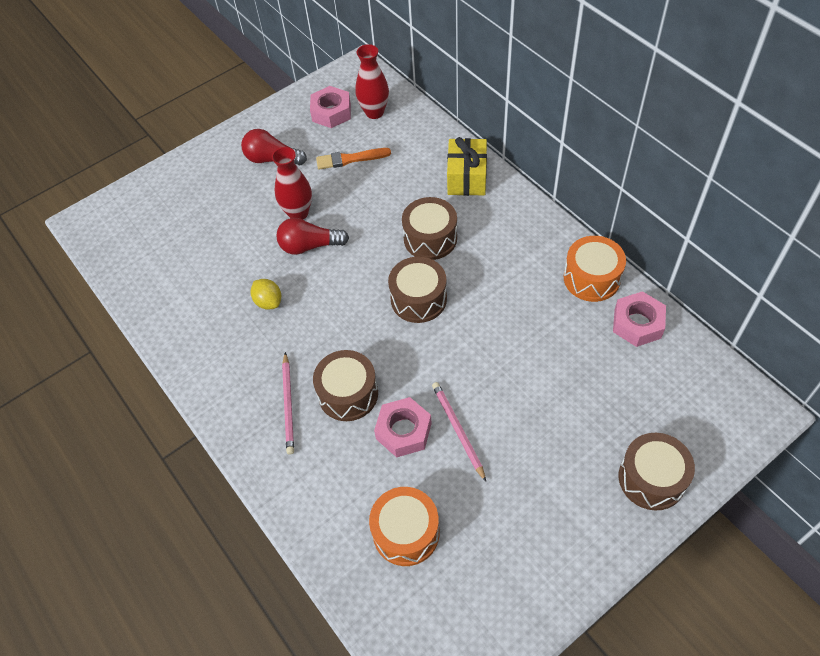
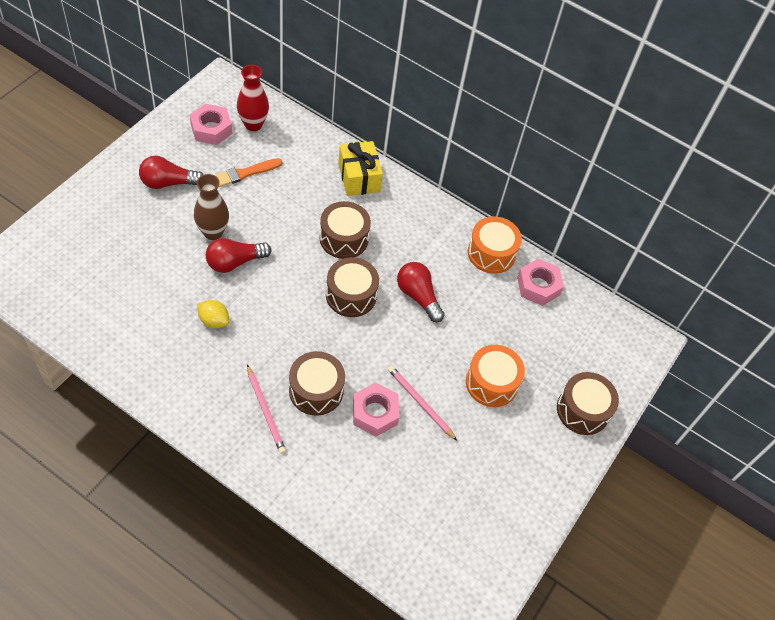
camera: 30 degrees left, 0 degrees up
(298, 213) = (213, 232): red vase -> brown vase
(406, 532) = (404, 497): orange drum -> orange drum (491, 383)
(492, 312) = (418, 296): none -> red light bulb

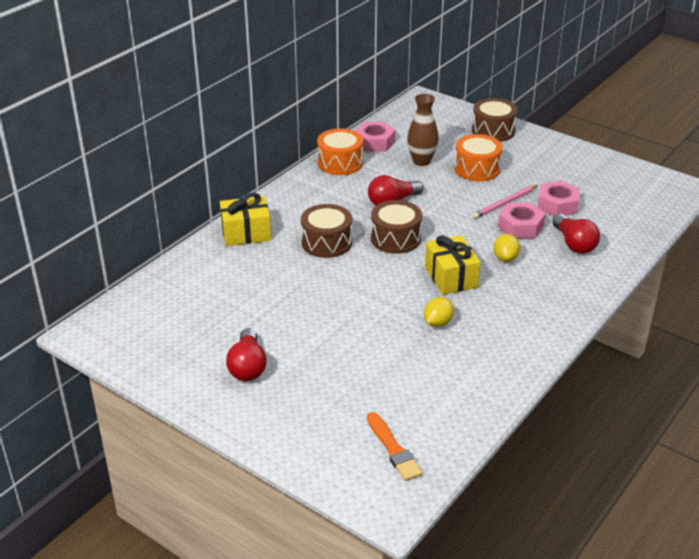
camera: 80 degrees left, 20 degrees down
(211, 129) = (164, 337): pink nut -> pink nut (557, 205)
(213, 232) = (321, 328): brown vase -> brown vase (421, 161)
(234, 262) = (361, 311): red light bulb -> red light bulb (574, 244)
(245, 173) = (236, 308): orange brush -> orange brush (393, 449)
(253, 124) = (161, 305): red vase -> none
(265, 411) = (534, 286): pink pencil -> none
(284, 338) = (451, 277): none -> yellow gift
(316, 390) = (505, 258): brown drum -> yellow lemon

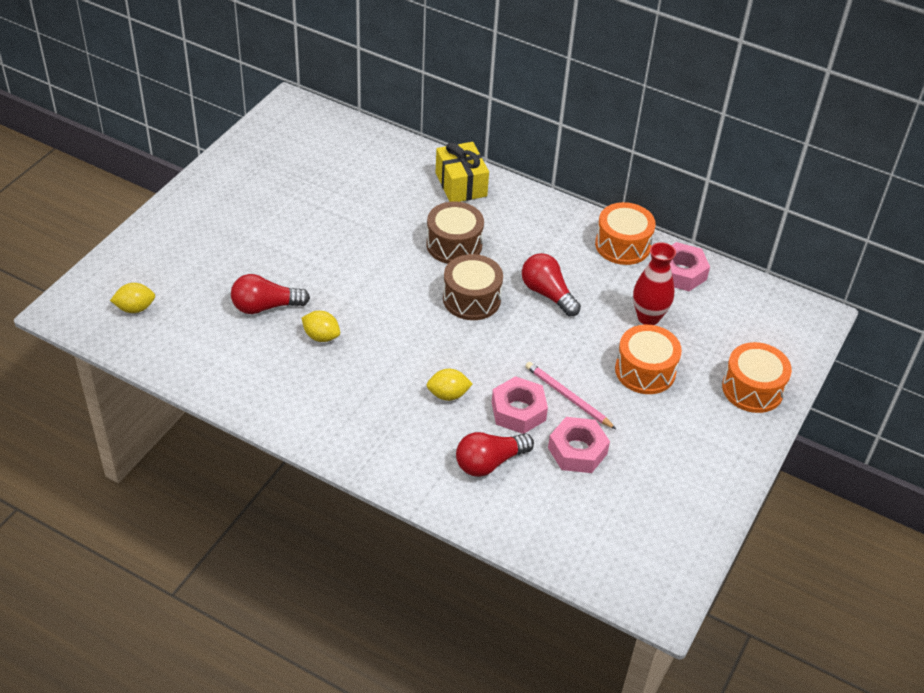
camera: 80 degrees right, 10 degrees up
(248, 366) = (247, 207): red light bulb -> red light bulb (265, 306)
(393, 449) = (135, 308): orange brush -> yellow lemon
(421, 161) = (648, 317): brown vase -> red vase
(451, 277) = (404, 346): yellow gift -> none
(493, 131) = (752, 389): brown drum -> orange drum

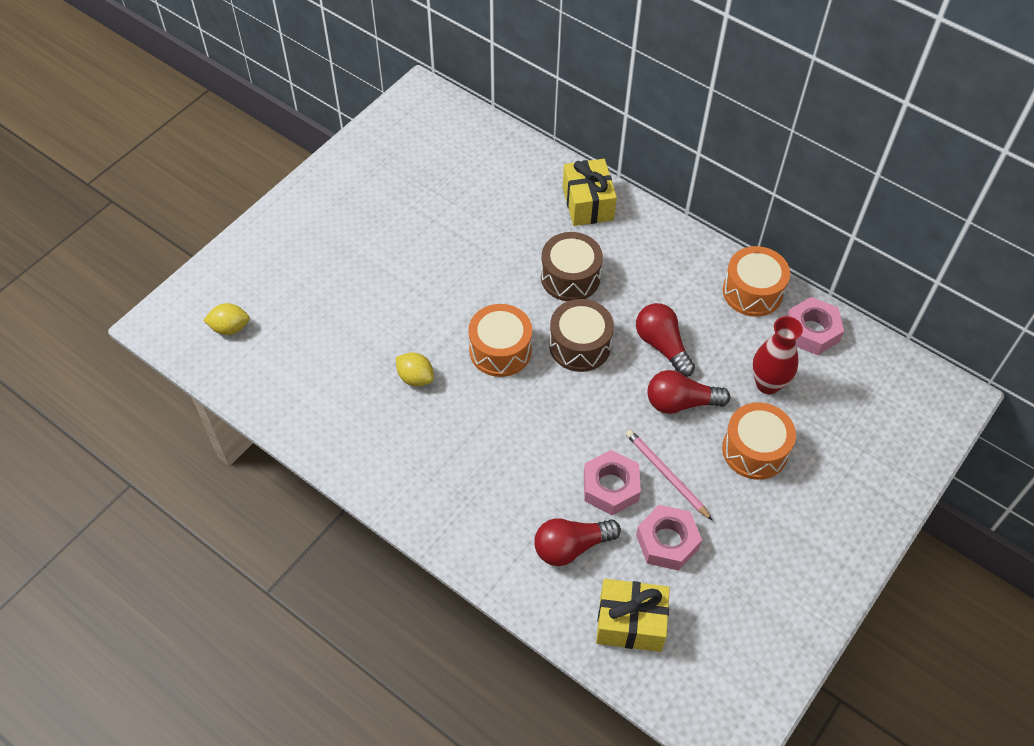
camera: 10 degrees right, 10 degrees up
(265, 306) = (362, 337): red light bulb -> red light bulb (680, 402)
(448, 395) = (539, 460): yellow lemon -> none
(554, 519) = (630, 623): none -> yellow gift
(752, 389) = (870, 483): orange drum -> orange drum (500, 350)

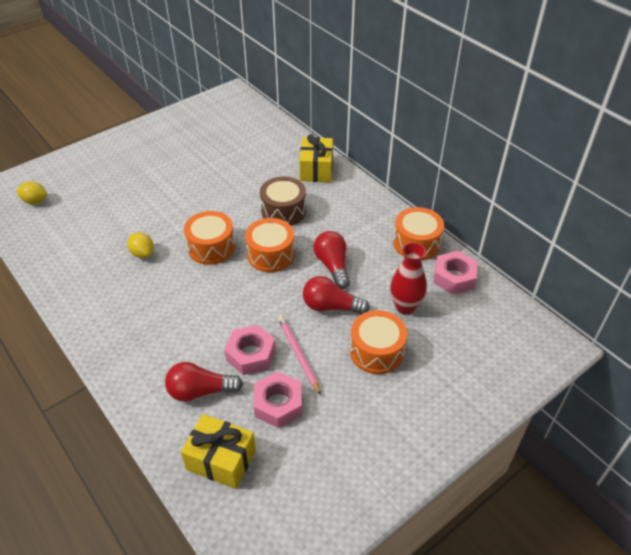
camera: 15 degrees right, 10 degrees down
(580, 345) = (271, 254): brown drum -> orange drum

